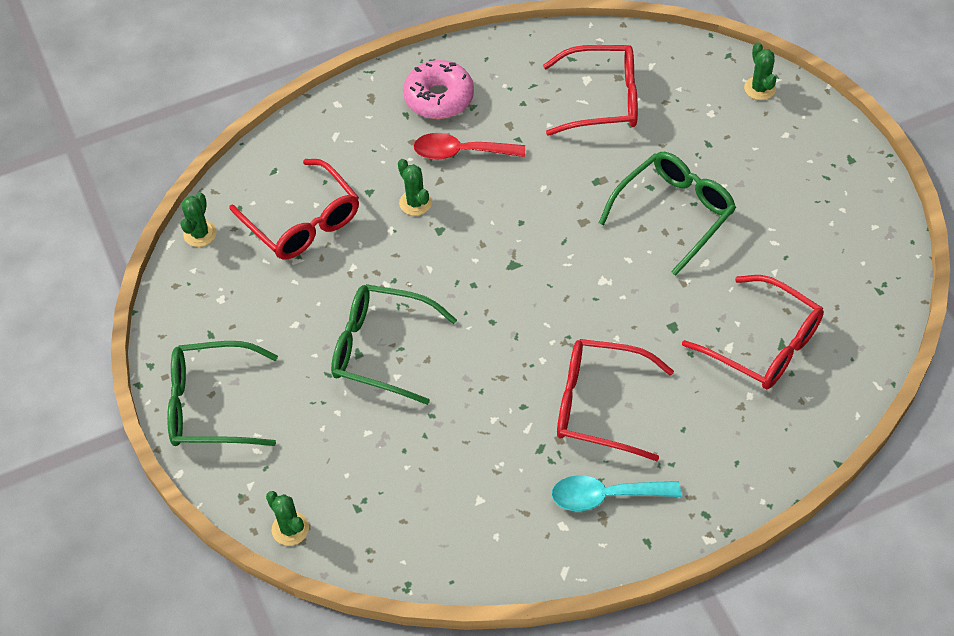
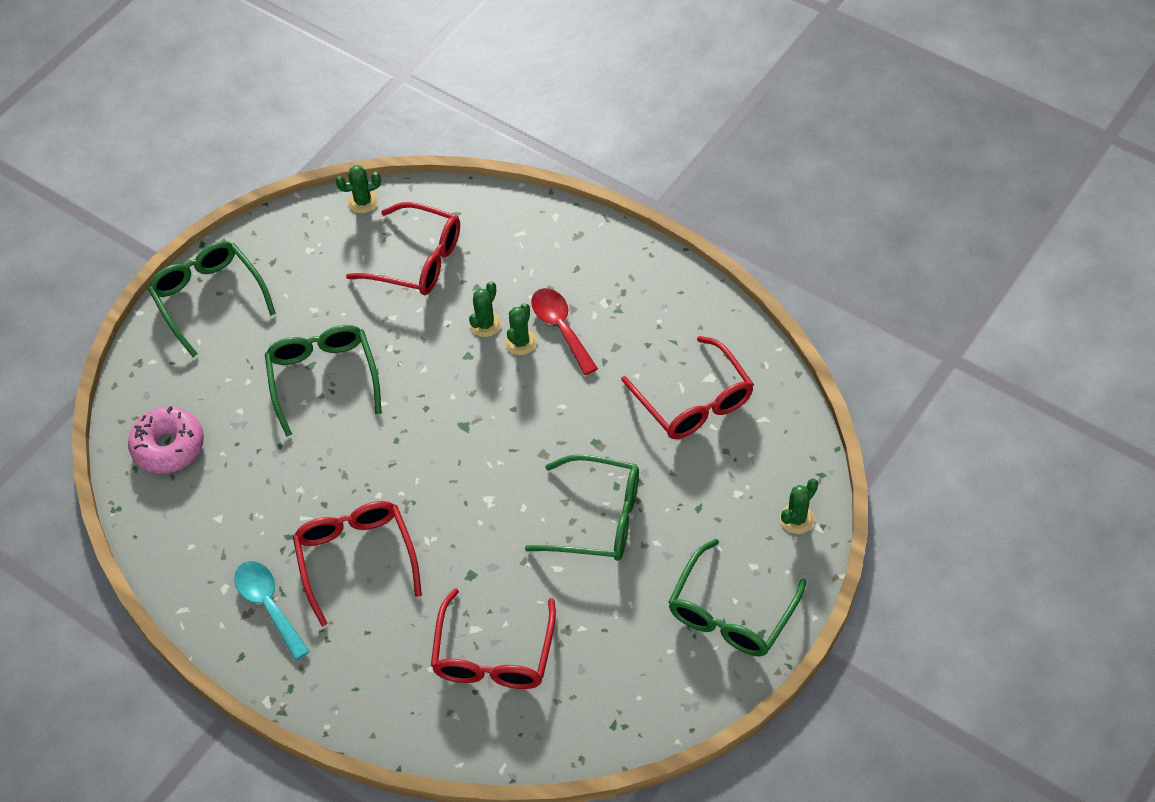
camera: 60 degrees right, 0 degrees up
(290, 529) = (127, 407): green cactus -> green cactus (520, 342)
(303, 221) = (417, 260): red glasses -> red glasses turned 90 degrees counterclockwise
(439, 98) = (611, 281): pink donut -> pink donut (168, 446)
(820, 168) = (731, 612): none -> green glasses

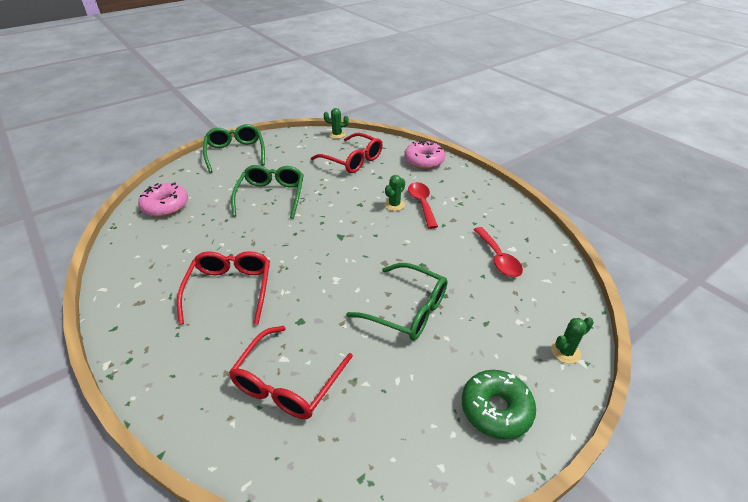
camera: 15 degrees right, 15 degrees down
(268, 605) = (156, 301): turquoise spoon -> none
(485, 324) = (377, 193): green cactus -> none
(535, 229) = (424, 161): none -> pink donut
(694, 401) = (498, 258): red glasses -> red spoon
(731, 612) = (496, 409): green glasses -> green donut

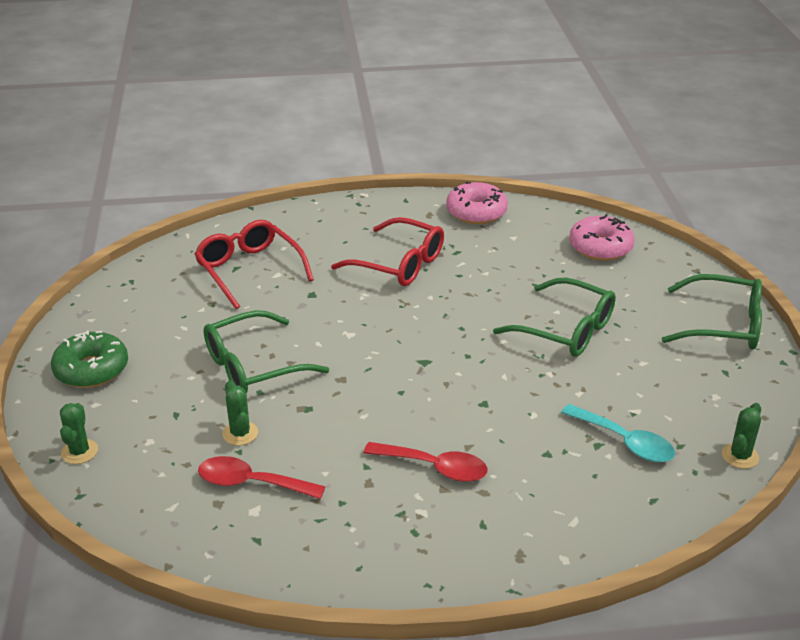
camera: 120 degrees right, 5 degrees down
(352, 160) = (625, 442): red glasses -> turquoise spoon
(394, 205) = (454, 437): green cactus -> green cactus (240, 433)
(424, 161) = (565, 533): pink donut -> pink donut (476, 212)

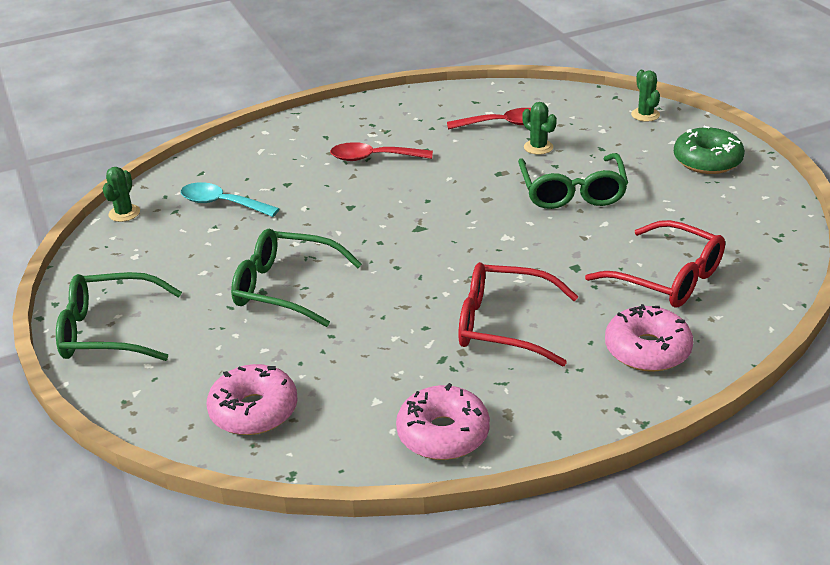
camera: 165 degrees right, 0 degrees up
(253, 366) = (572, 192): green glasses -> green glasses turned 135 degrees clockwise
(311, 229) = (647, 350): none -> pink donut

